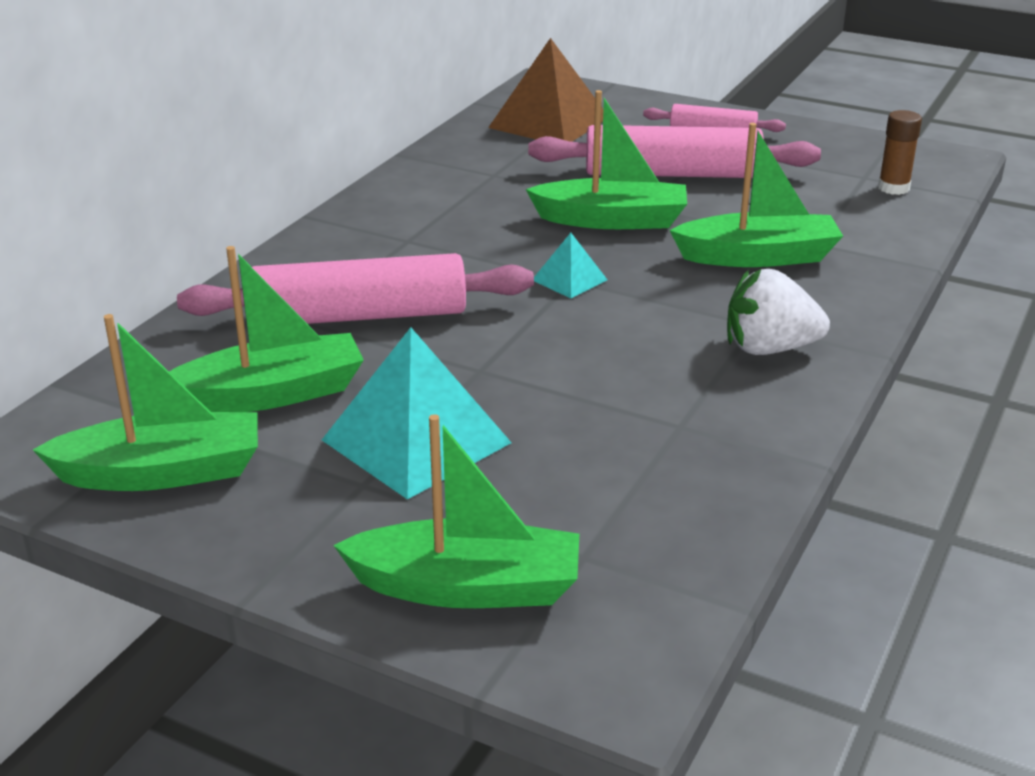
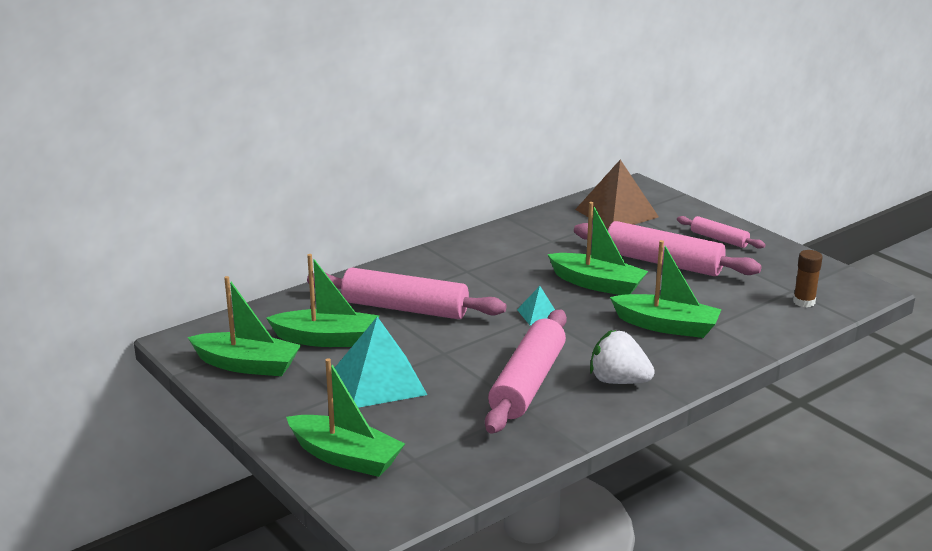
camera: 25 degrees right, 5 degrees down
(647, 385) = (528, 383): none -> pink rolling pin

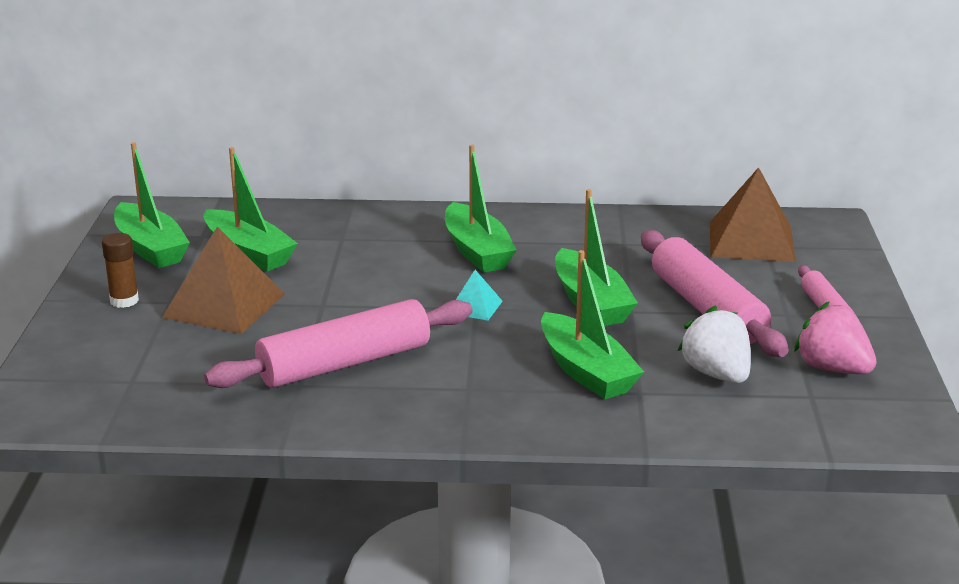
camera: 40 degrees right, 0 degrees up
(345, 457) = (85, 354): green boat -> green boat (477, 251)
(379, 381) = (224, 305): turquoise pyramid -> brown pyramid
(405, 308) = (362, 253): pink rolling pin -> none
(618, 381) = (433, 400): white strawberry -> white strawberry (717, 374)
(776, 271) = (832, 369): none -> pink strawberry
(804, 302) = (801, 414): brown glue stick -> brown glue stick (124, 301)

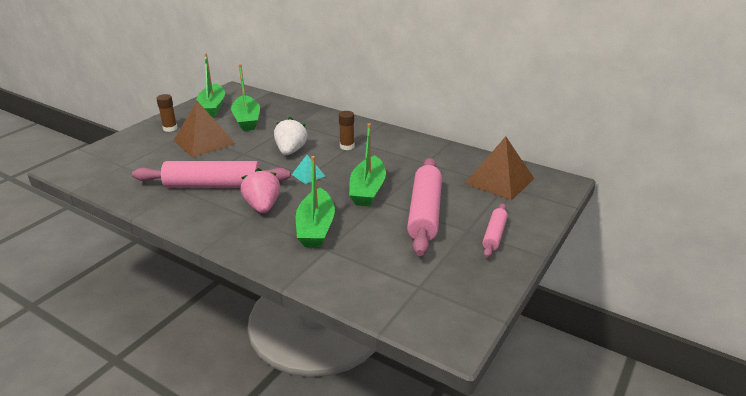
camera: 30 degrees right, 5 degrees up
(477, 251) = (347, 146): green boat -> brown glue stick
(717, 374) = (381, 253): white strawberry -> white strawberry (290, 151)
(832, 369) = (453, 274): pink strawberry -> pink strawberry (262, 206)

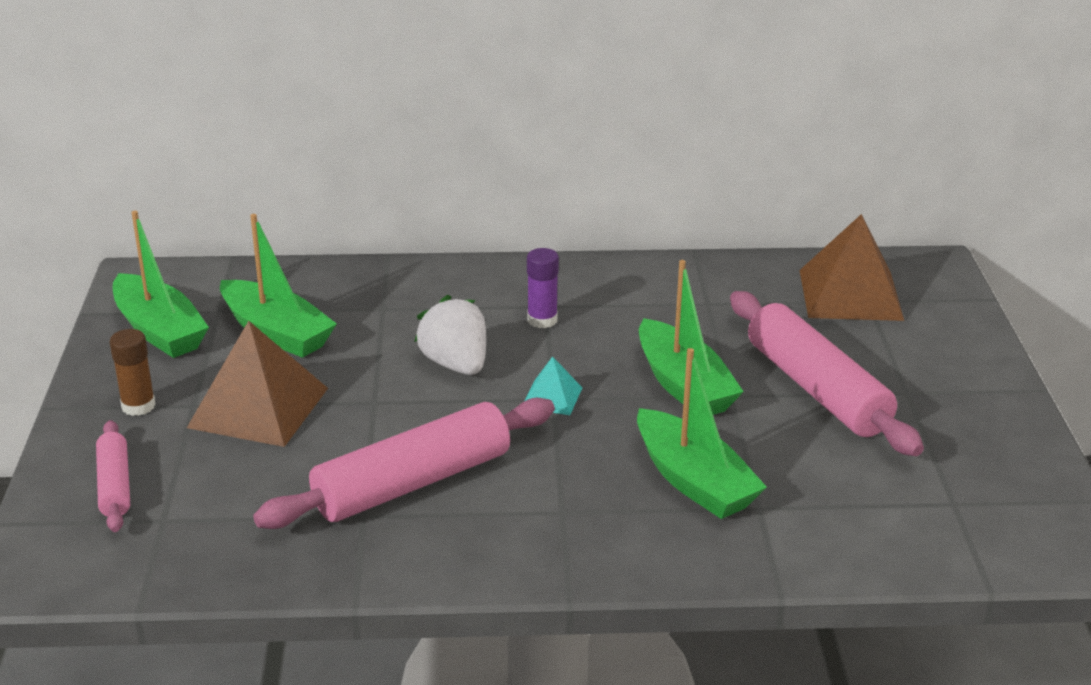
camera: 35 degrees left, 0 degrees up
(262, 206) = (558, 483): pink strawberry -> none
(347, 146) = (542, 320): brown glue stick -> purple glue stick
(494, 235) = (949, 384): pink rolling pin -> pink rolling pin (115, 485)

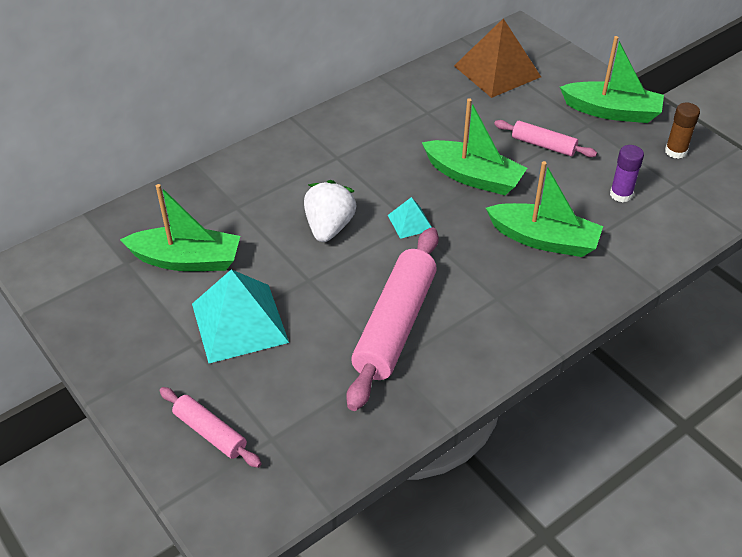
camera: 35 degrees left, 15 degrees up
(138, 406) = (156, 364): brown glue stick -> brown glue stick (675, 151)
(159, 330) = (101, 298): green boat -> green boat (611, 111)
(258, 407) = (239, 322): brown pyramid -> turquoise pyramid
(455, 364) = (329, 227): white strawberry -> white strawberry turned 75 degrees clockwise
(542, 320) = (346, 169): purple glue stick -> purple glue stick (621, 194)
(816, 389) = (543, 145): pink rolling pin -> pink rolling pin, size x0.53

